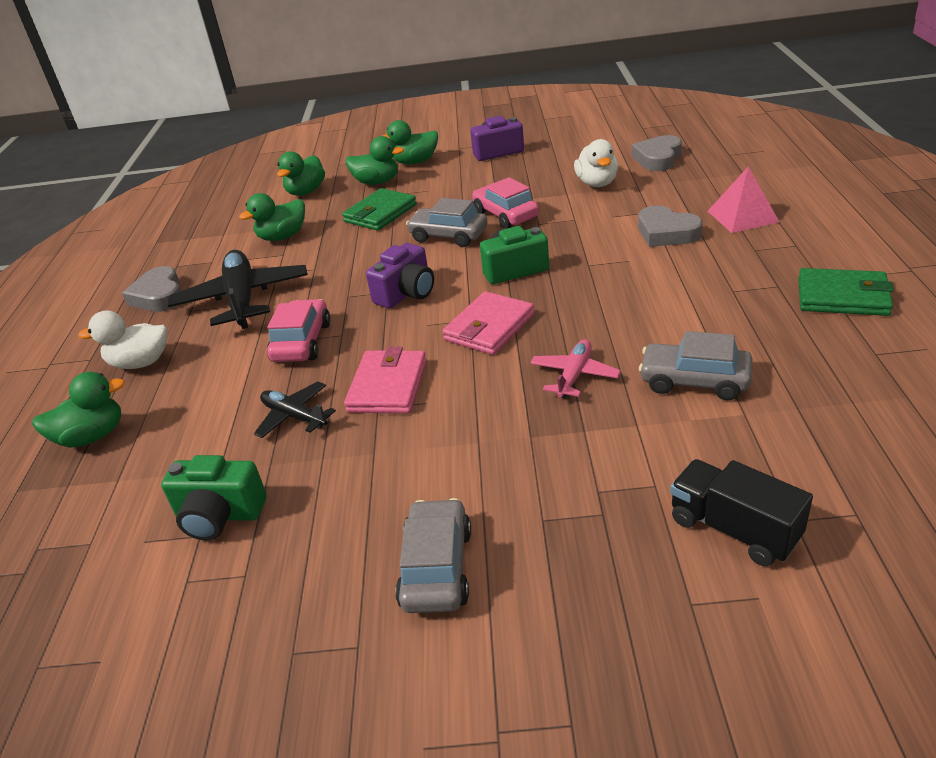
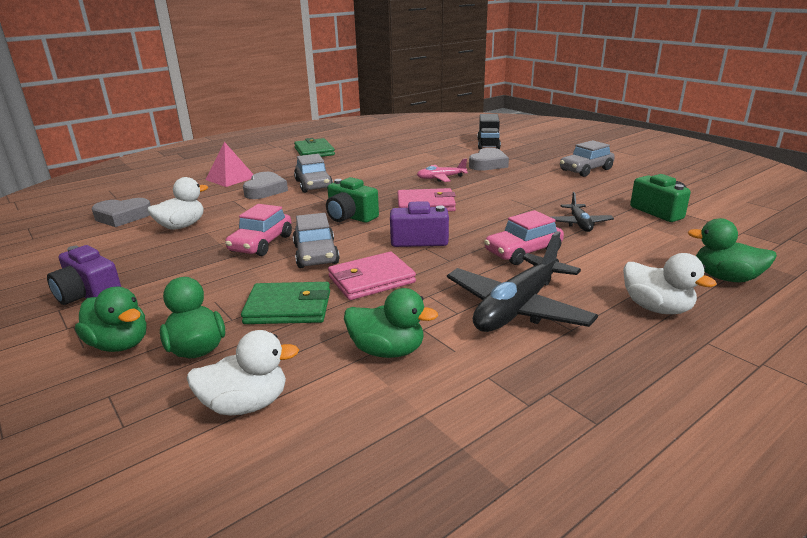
camera: 130 degrees left, 10 degrees down
(159, 296) = (587, 370): grey heart -> grey heart (488, 164)
(306, 192) = (246, 404): green duck -> white duck
(388, 386) = (515, 211): pink wallet -> pink wallet (371, 280)
(694, 381) = (414, 160): grey car -> grey car (313, 185)

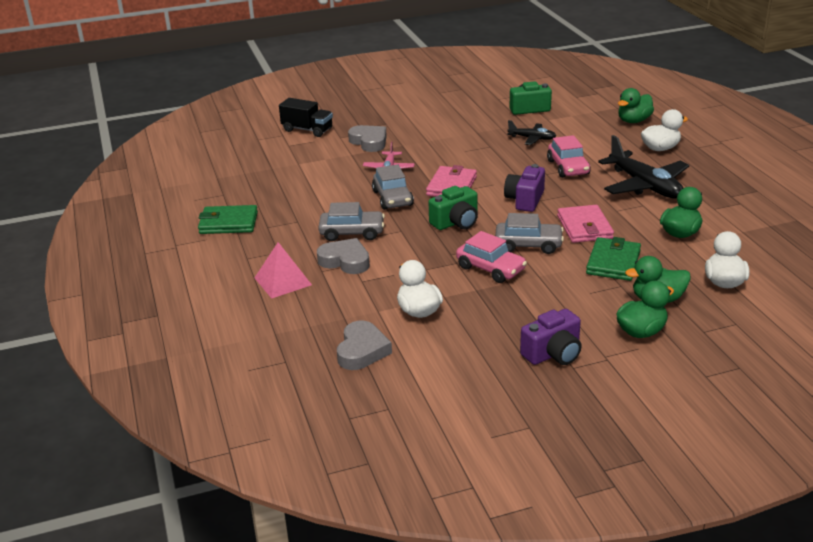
camera: 70 degrees left, 5 degrees up
(585, 170) = (422, 108): grey car -> grey car (392, 198)

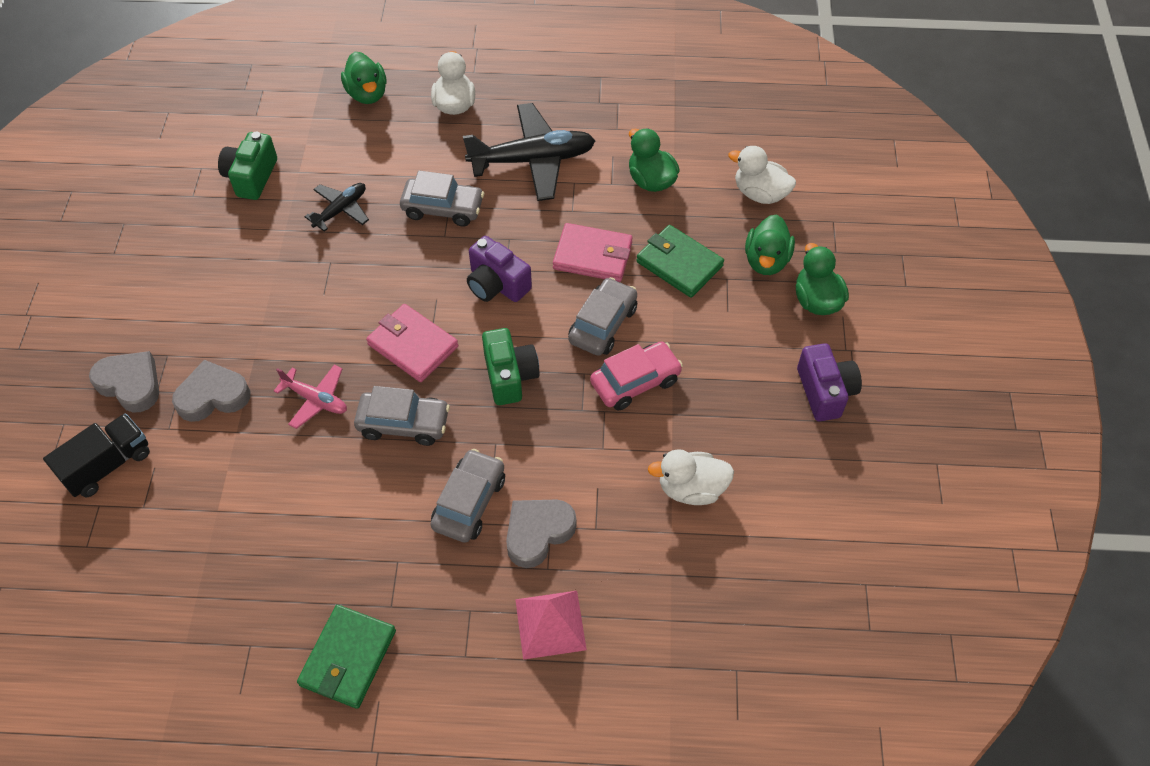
camera: 70 degrees left, 25 degrees up
(362, 350) = (747, 576): grey heart -> grey heart (130, 384)
(568, 167) = (443, 208): pink car -> grey car

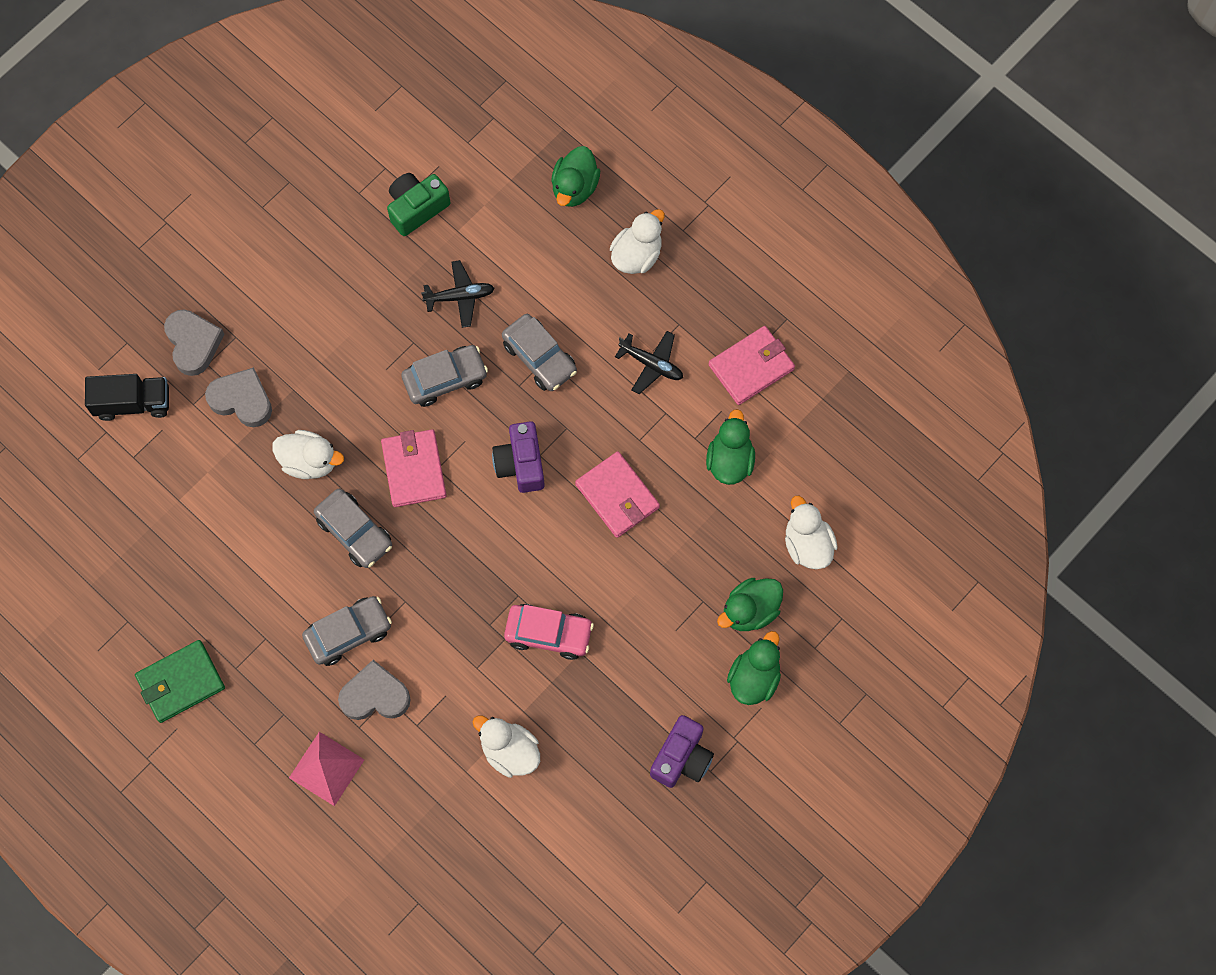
camera: 40 degrees right, 15 degrees up
(316, 400) = (309, 461): pink plane -> white duck
(510, 376) = (462, 553): green camera -> none
(532, 160) = (651, 364): black plane -> black plane, size x0.53
(603, 324) = (569, 565): grey car -> grey car (445, 379)
(606, 118) = (751, 367): none -> pink wallet
(679, 264) = (678, 558): green wallet -> none

